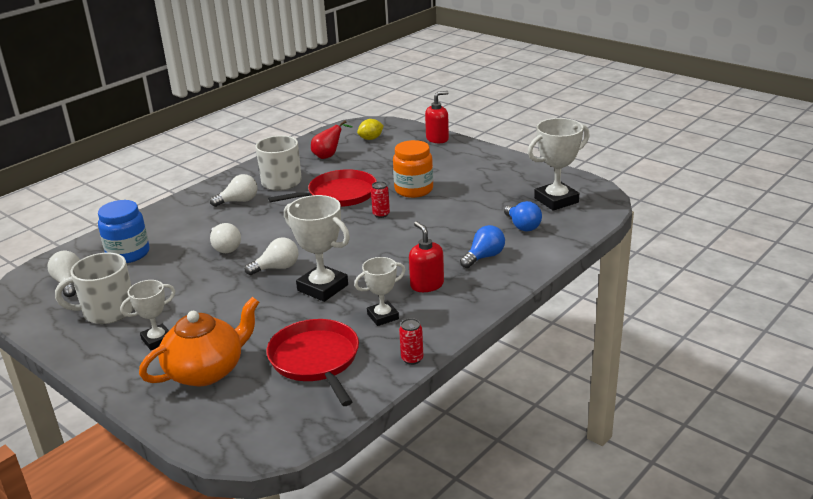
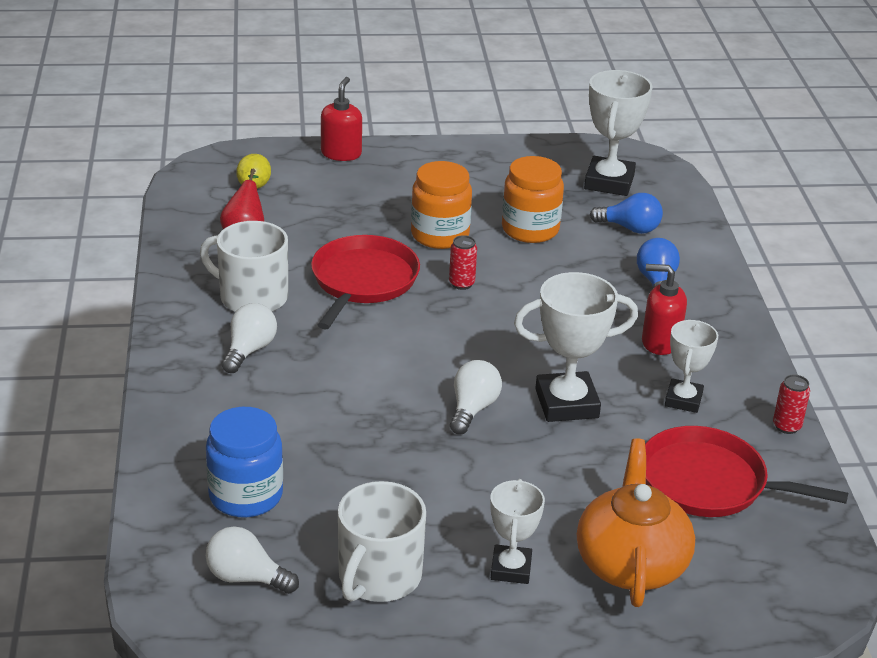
camera: 50 degrees left, 5 degrees up
(225, 248) = (360, 419): white light bulb -> none
(465, 205) = (530, 229): none -> orange jar

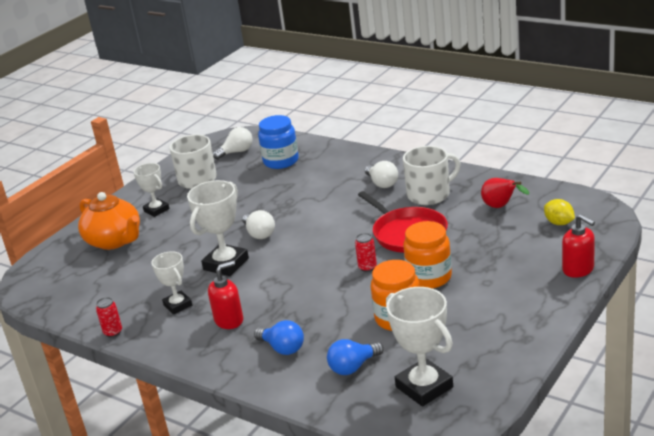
camera: 135 degrees right, 5 degrees down
(709, 482) = (120, 285): red pan -> none

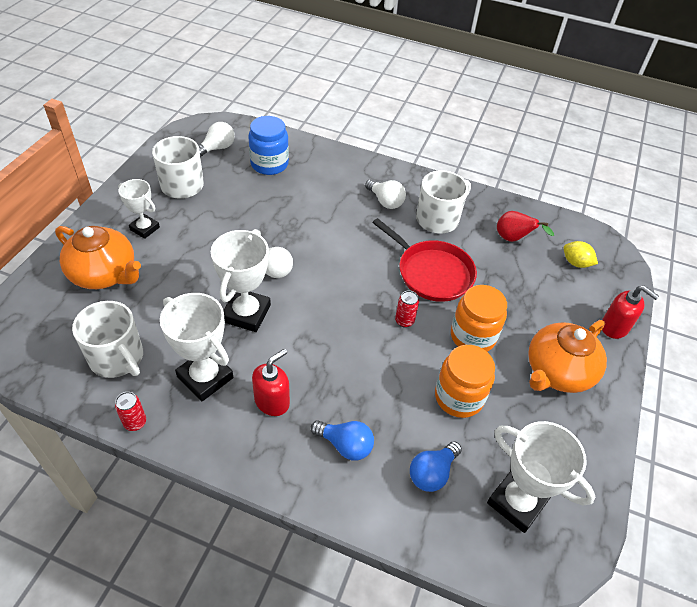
camera: 20 degrees left, 20 degrees up
(110, 293) = (117, 358): none -> white mug
(178, 305) = (205, 377): white trophy -> white trophy, size x1.61
(503, 301) = (557, 372): none -> orange teapot

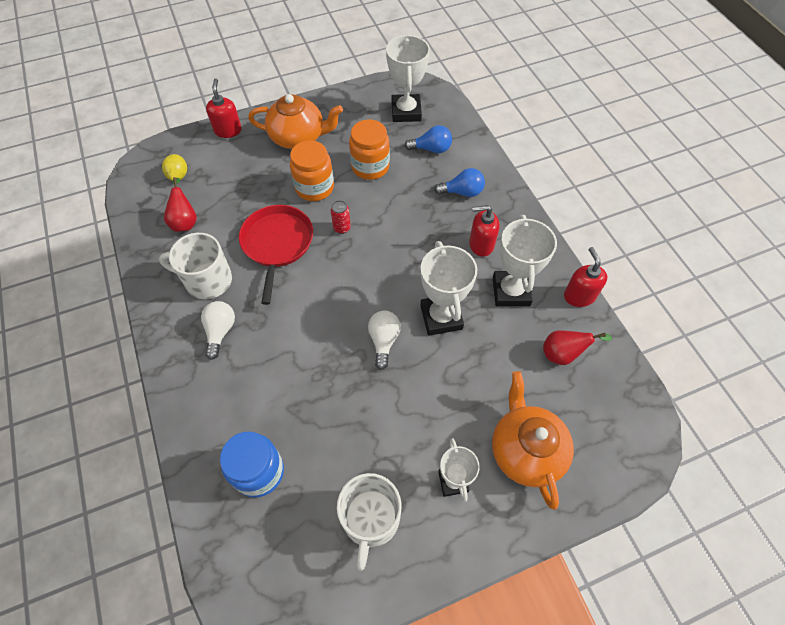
camera: 130 degrees left, 10 degrees up
(117, 358) = (563, 354): white mug -> red pear
(135, 422) = (579, 296): red can -> red soap dispenser
(217, 148) = (282, 552): white light bulb -> none
(246, 313) = (441, 317): white trophy -> white trophy turned 75 degrees counterclockwise
(345, 445) = (462, 192): blue light bulb -> blue light bulb turned 105 degrees clockwise

